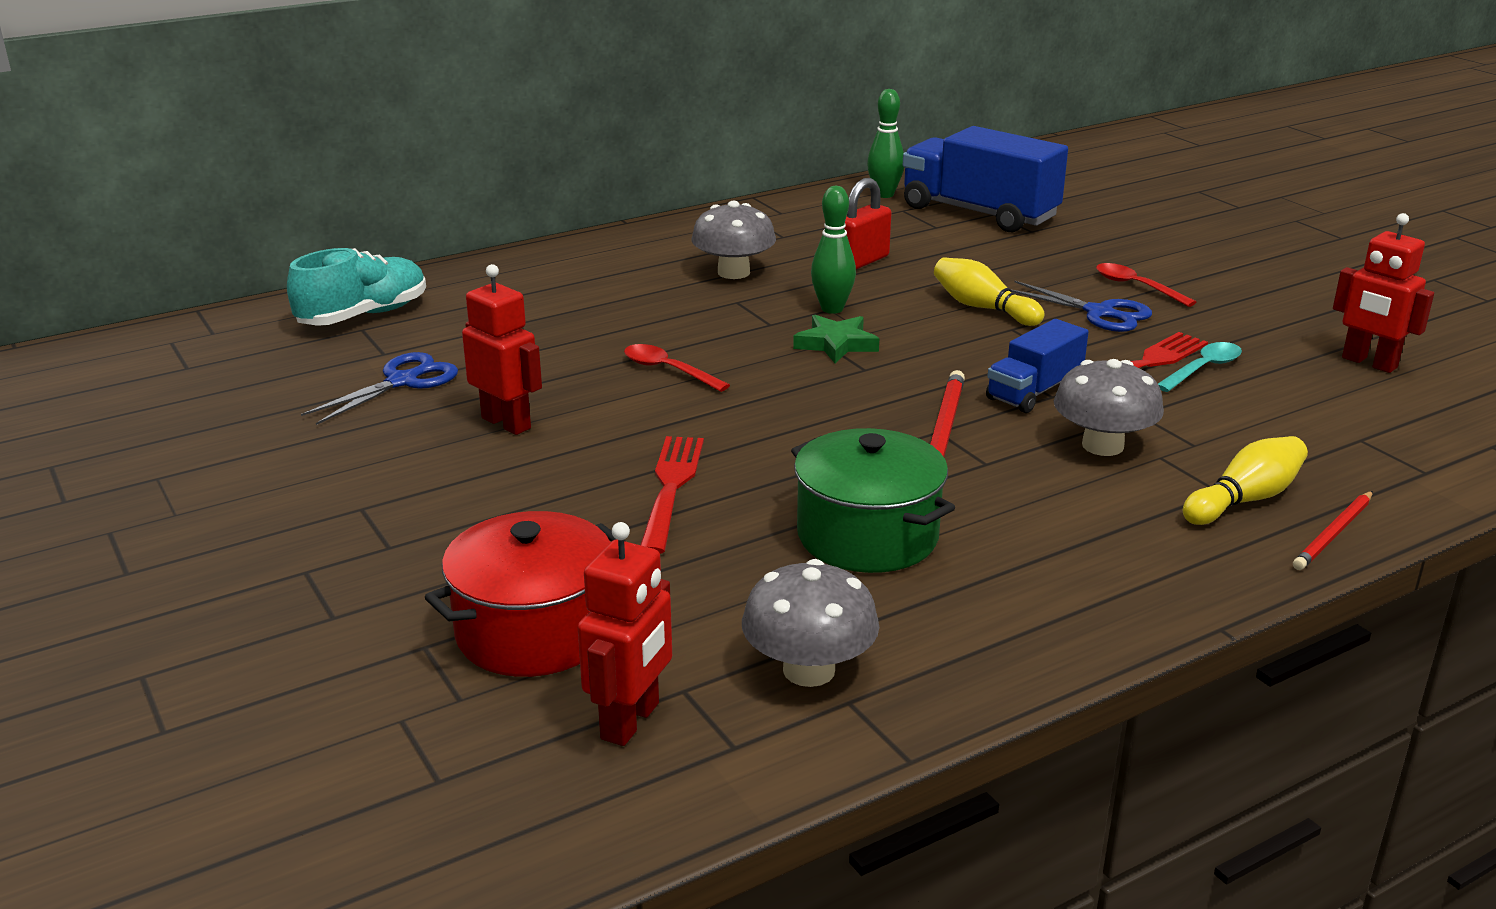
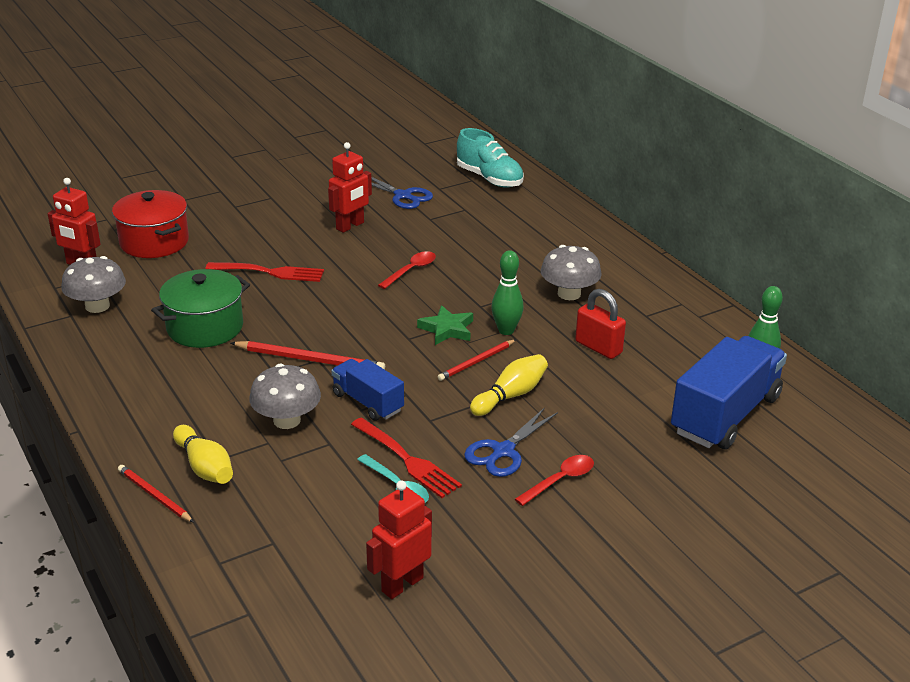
camera: 90 degrees right, 5 degrees up
(913, 326) = (476, 362): none -> red pencil

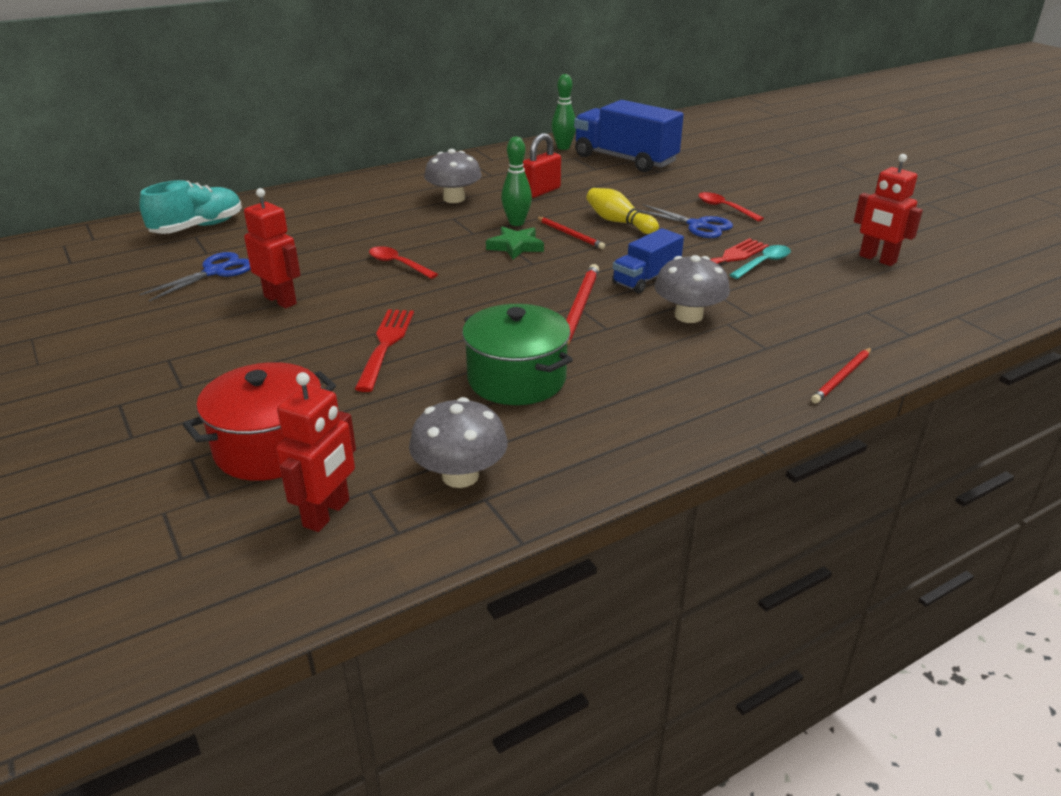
camera: 90 degrees left, 0 degrees up
(204, 467) = (782, 353): yellow bowling pin -> none

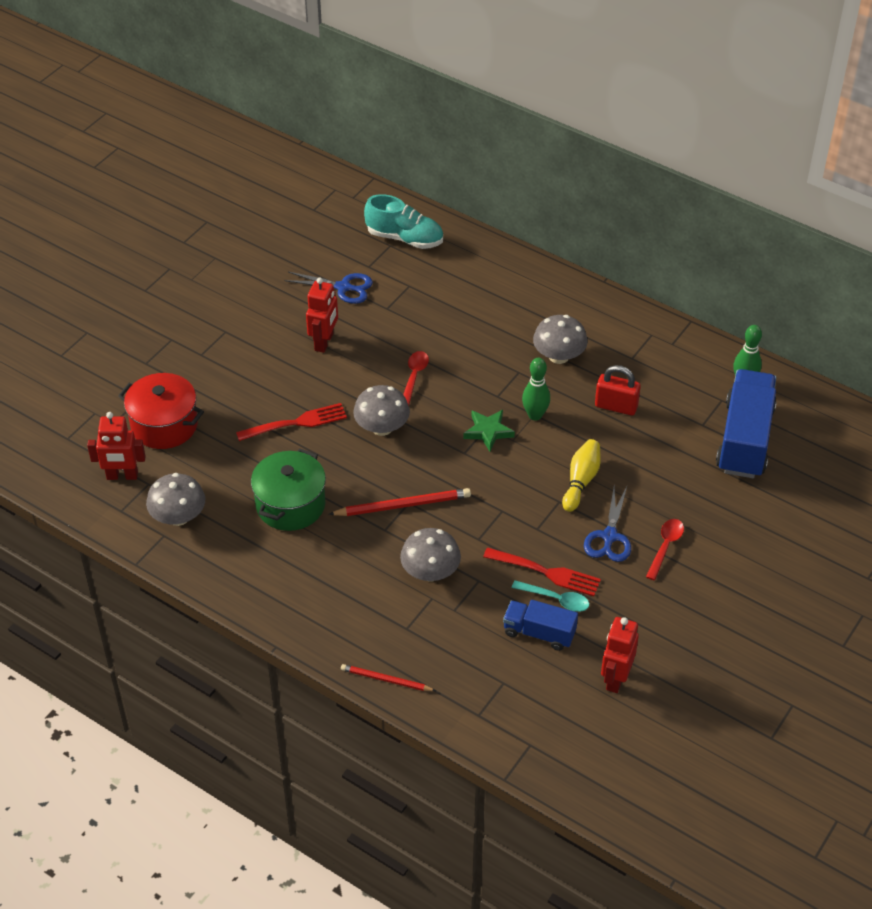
camera: 65 degrees right, 15 degrees up
(451, 296) = (382, 427): none -> grey mushroom
(570, 234) = (533, 457): red pencil -> none
(646, 279) = (479, 530): blue truck -> blue truck (539, 633)

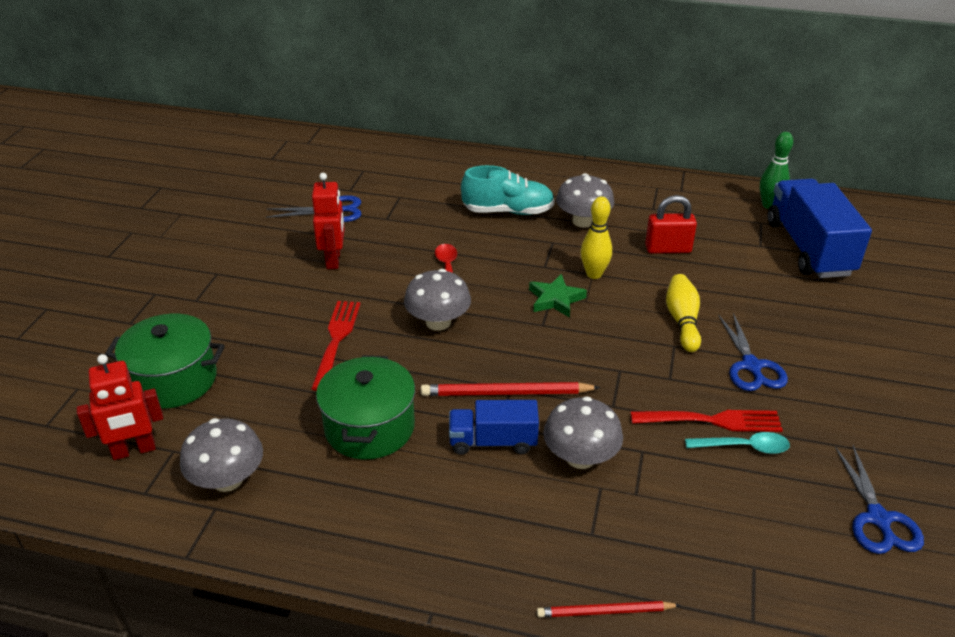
camera: 20 degrees left, 10 degrees down
(164, 425) = (174, 380): red pot -> green pot
(295, 423) = (336, 341): red fork -> red fork turned 45 degrees counterclockwise
(403, 505) = (506, 393): red pencil -> red pencil turned 150 degrees counterclockwise
(405, 238) = (375, 162): turquoise shoe -> turquoise shoe (508, 211)
(535, 415) = (594, 274): green bowling pin -> yellow bowling pin
(539, 633) = (752, 491): blue truck -> blue truck (493, 441)
(615, 678) = (878, 518): red robot -> blue scissors
(665, 547) = (815, 361): red spoon -> none

